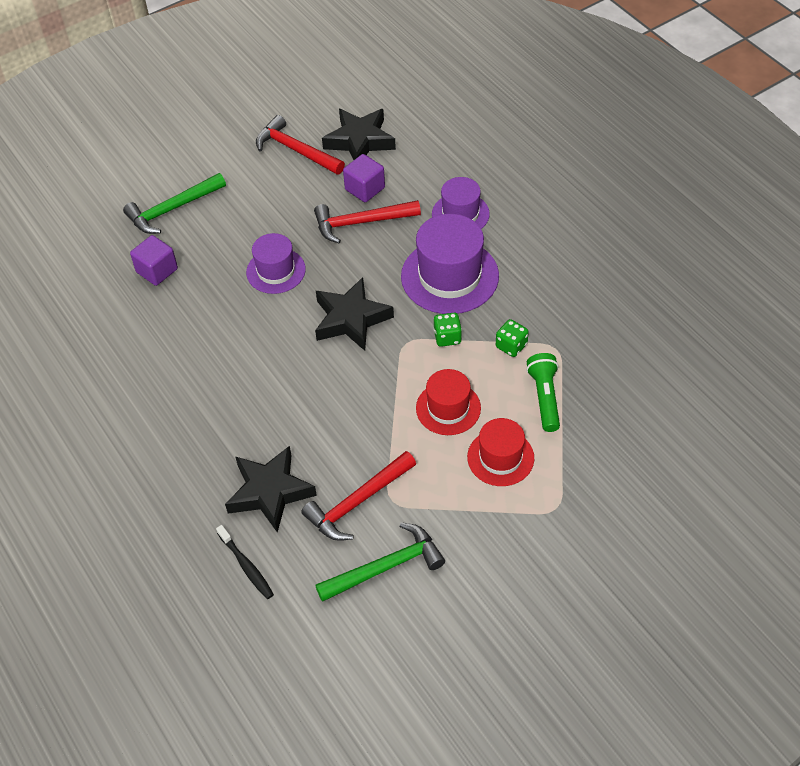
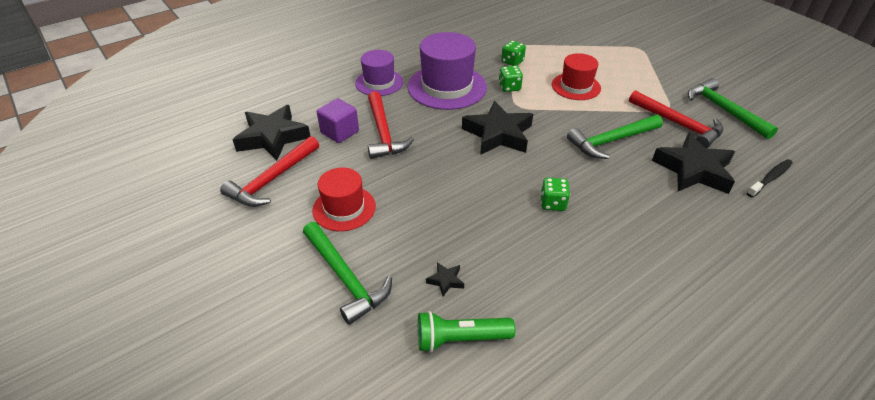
camera: 95 degrees left, 10 degrees down
(157, 270) = (445, 281): purple cube -> black star
(235, 354) = (552, 203): none -> green dice
(276, 271) = (443, 183): purple hat -> none
(330, 423) = (611, 141): none -> green hammer
(500, 457) = (610, 66): red hat -> red hat (344, 208)
(544, 398) = (554, 50): green flashlight -> green flashlight (460, 339)

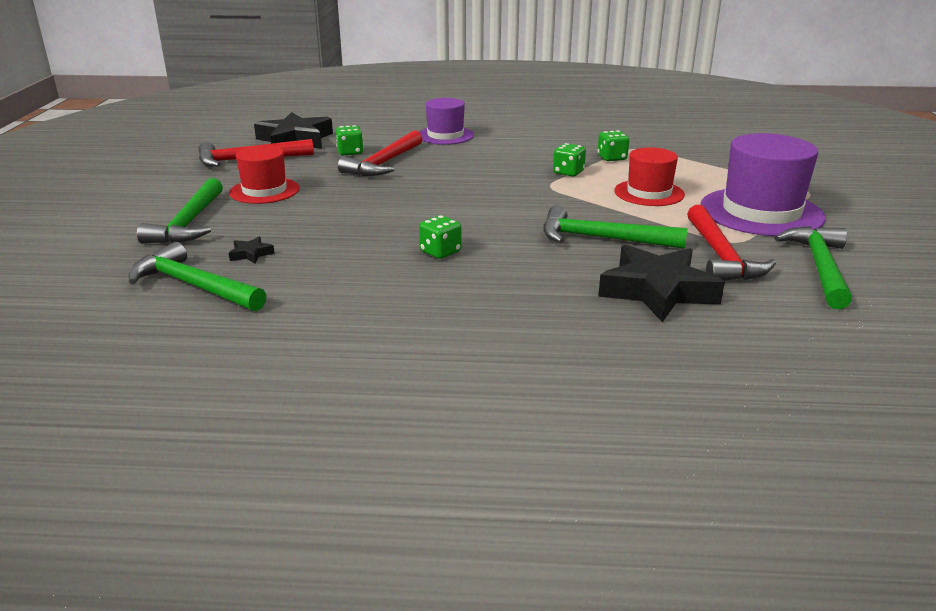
camera: 40 degrees right, 15 degrees down
(340, 132) = (350, 152): purple cube -> green dice
(447, 87) = (503, 155): purple hat -> purple hat (761, 212)
(460, 339) = (194, 286): green flashlight -> green hammer
(498, 134) = (486, 196): black star -> none
(770, 178) = (755, 335): black toothbrush -> none

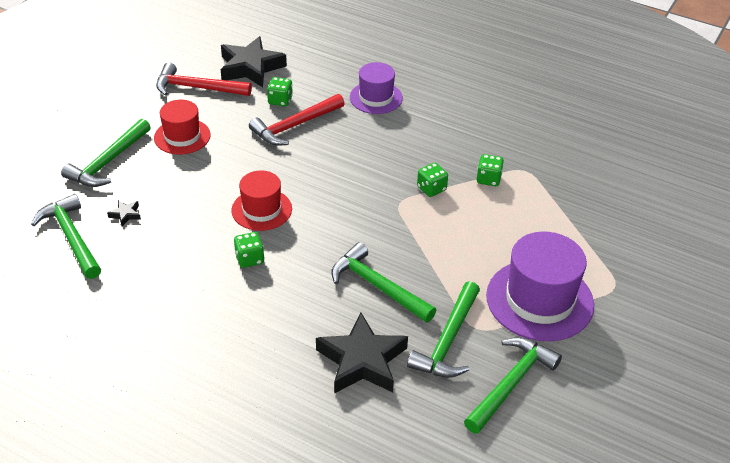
camera: 25 degrees right, 15 degrees up
(649, 193) = (471, 241): red hat -> red hat (261, 209)
(720, 256) = (448, 340): red hammer -> green hammer

